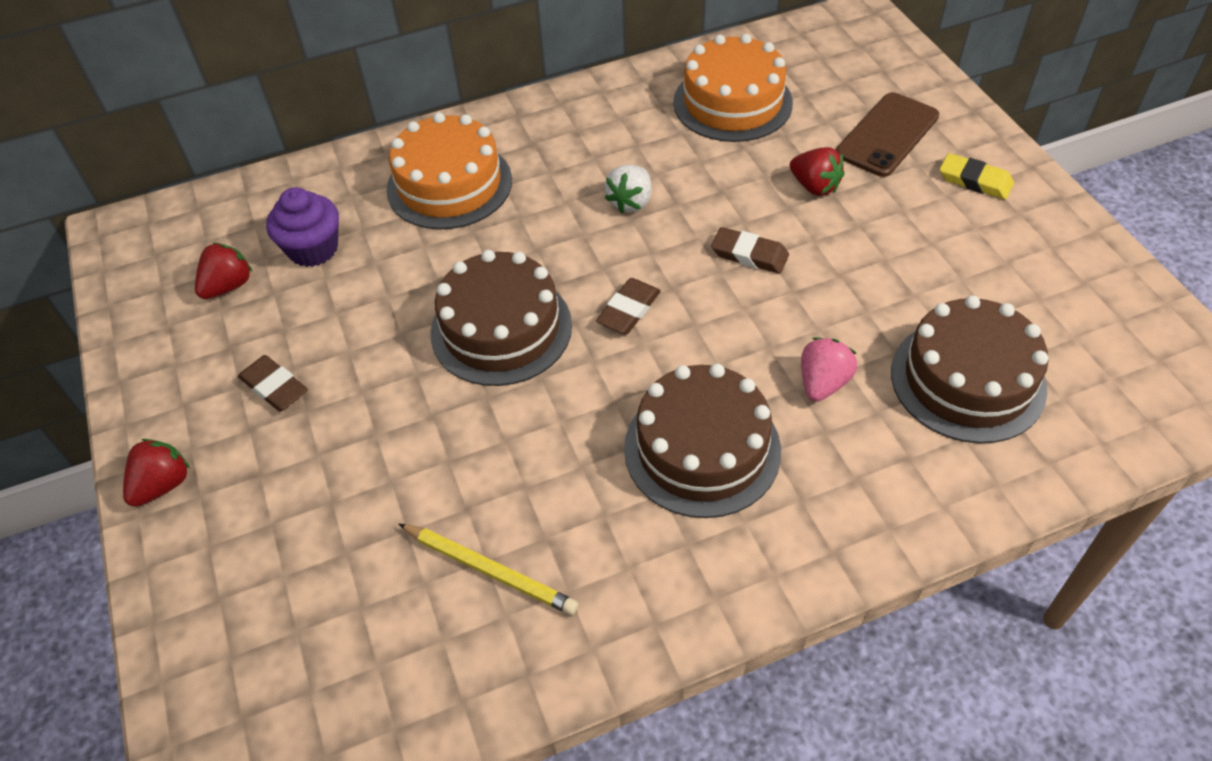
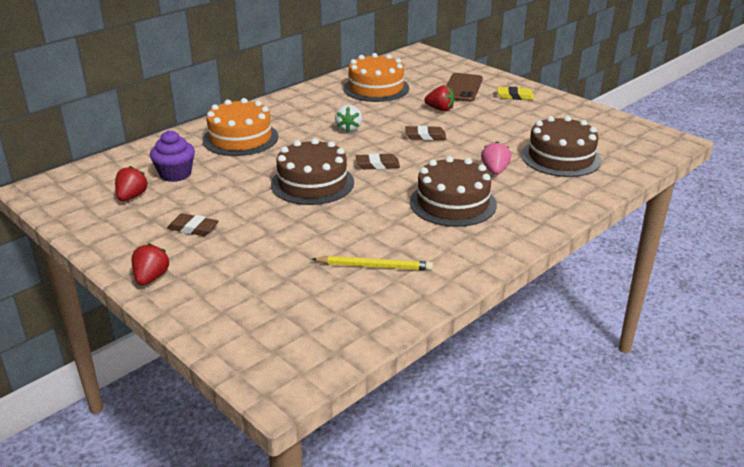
camera: 25 degrees left, 20 degrees down
(629, 310) = (377, 165): brown eraser -> brown eraser turned 75 degrees clockwise

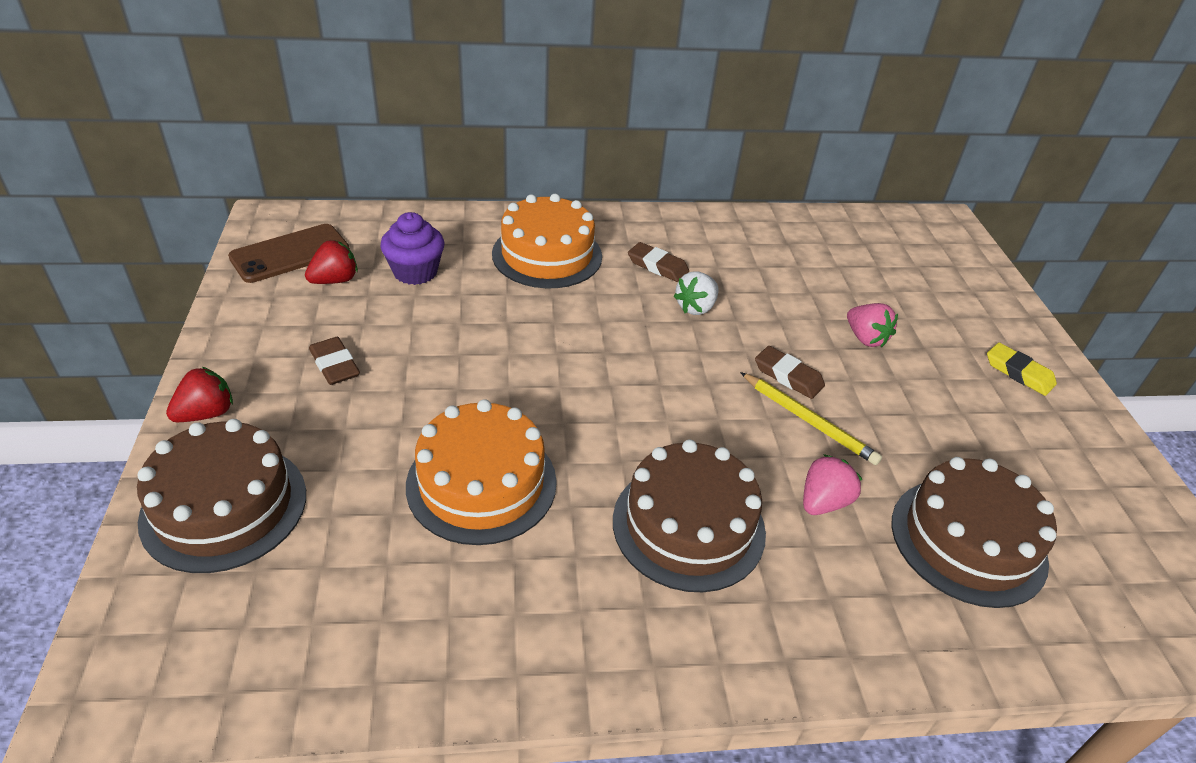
camera: 35 degrees right, 10 degrees up
(312, 183) = (545, 374): brown cake -> brown cake (224, 506)
(374, 266) = (450, 571): yellow pencil -> yellow pencil (808, 421)
(376, 88) = (811, 256): orange cake -> orange cake (481, 483)
(377, 165) = (663, 390): brown eraser -> brown eraser (657, 266)
(440, 109) = (865, 338): red strawberry -> pink strawberry
(462, 88) = (945, 315): brown phone -> brown phone (290, 254)

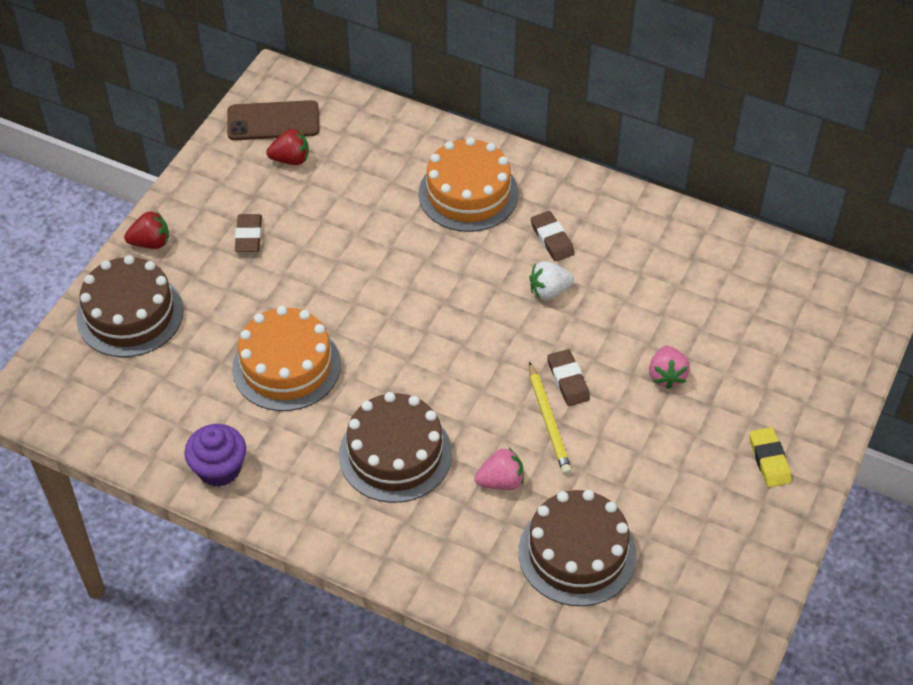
camera: 35 degrees right, 10 degrees up
(415, 272) = (354, 173): purple cupcake -> purple cupcake (219, 468)

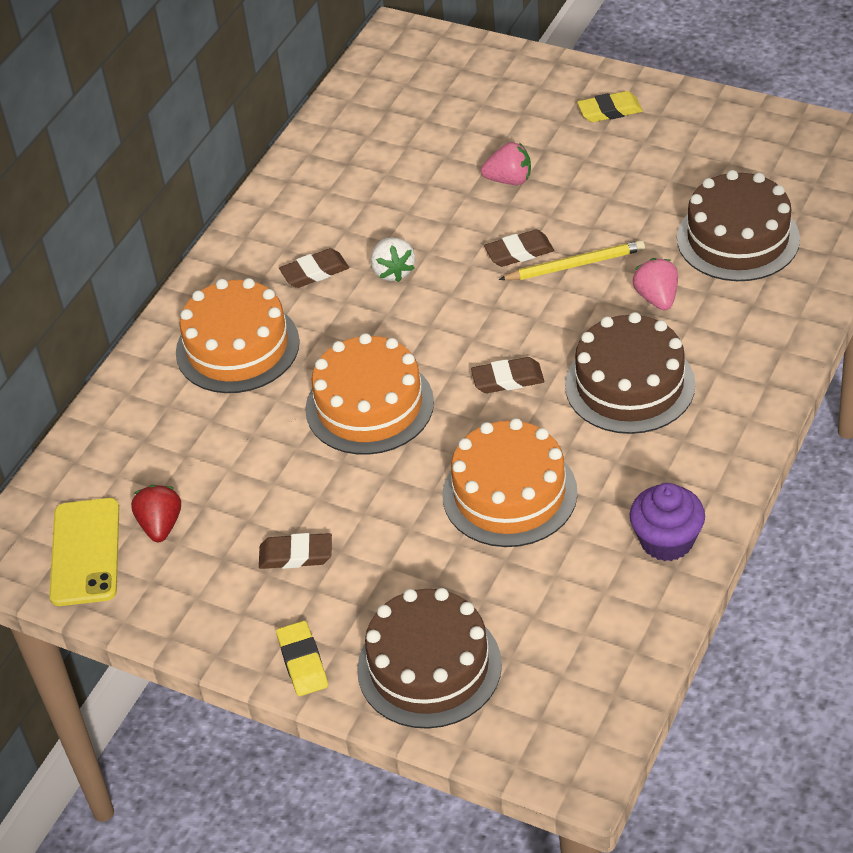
camera: 85 degrees left, 5 degrees down
(151, 243) = (302, 662): red strawberry -> yellow eraser
(273, 121) = (85, 552): brown phone -> yellow phone
(394, 277) = (369, 405): none -> orange cake
(412, 368) = (507, 379): none -> brown eraser

